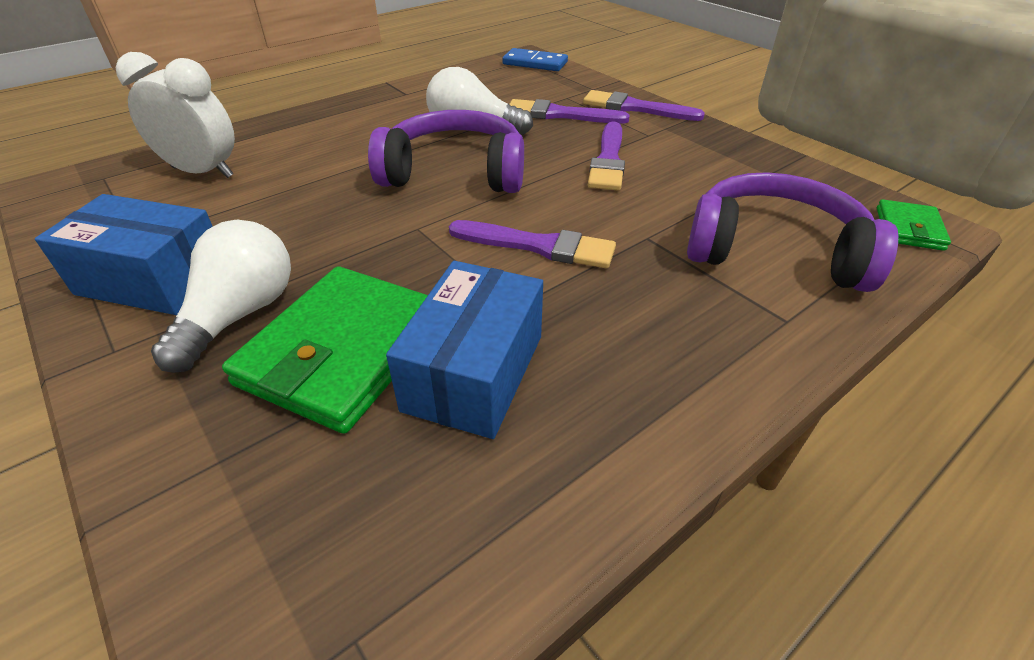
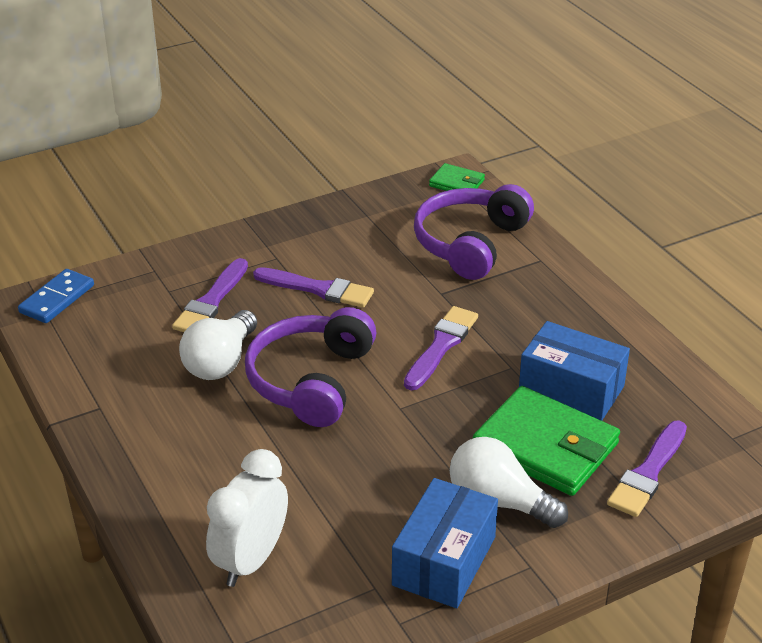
camera: 80 degrees left, 5 degrees down
(635, 108) = (216, 253): purple brush -> purple brush (648, 473)

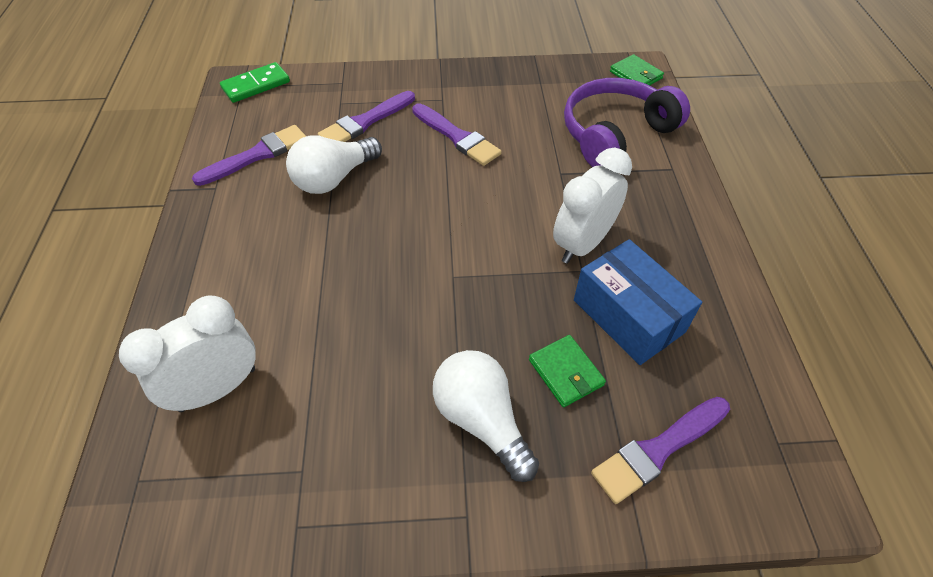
camera: 25 degrees right, 15 degrees up
(57, 299) = (256, 85): blue domino -> green domino
(311, 380) = (394, 221): purple headphones -> none
(441, 346) = (529, 225): purple brush -> purple brush (257, 155)
(444, 561) = (385, 469): blue box -> none
(498, 346) = (582, 244): none -> white clock
(545, 446) = (565, 372): green wallet -> green wallet, size x0.50

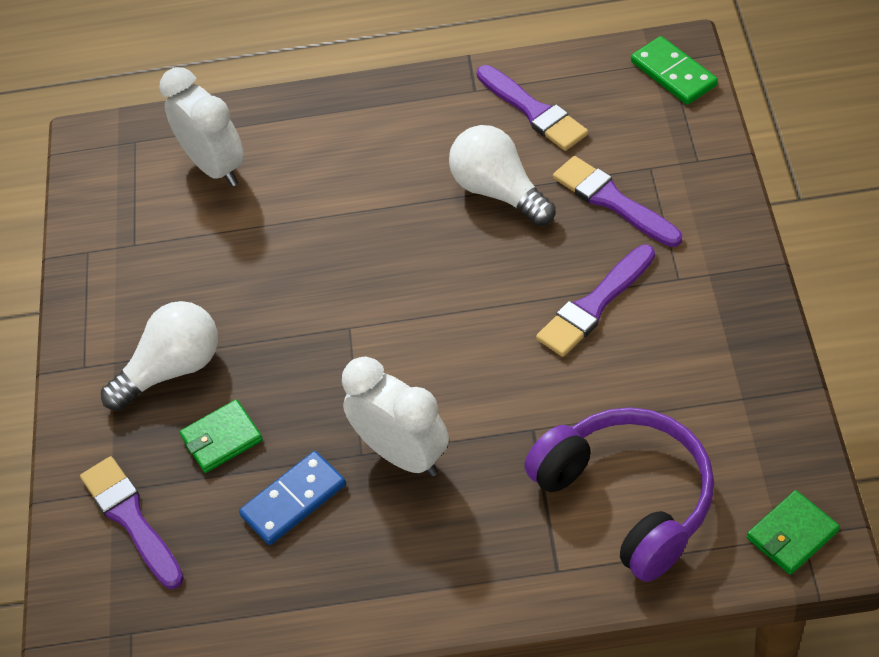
camera: 95 degrees right, 0 degrees up
(628, 316) = (293, 500): blue box -> blue domino

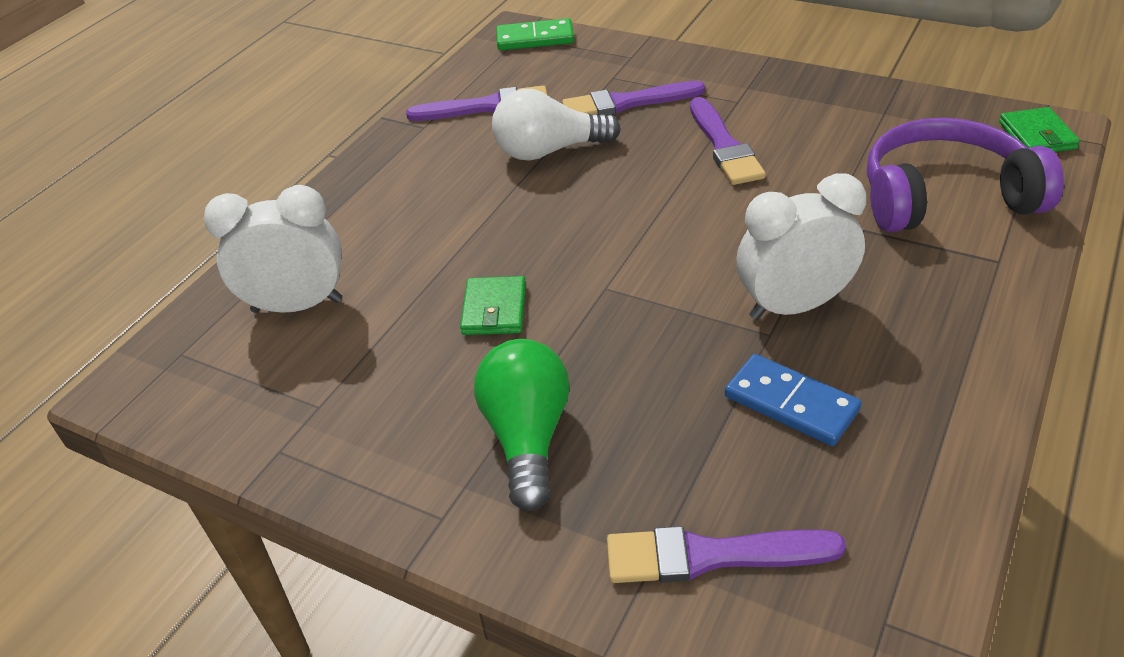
camera: 60 degrees left, 10 degrees down
(172, 369) = (527, 437): white light bulb -> green light bulb
(222, 438) = (661, 431): green wallet -> green wallet (494, 309)
(293, 500) = (791, 403): blue domino -> blue domino turned 45 degrees counterclockwise

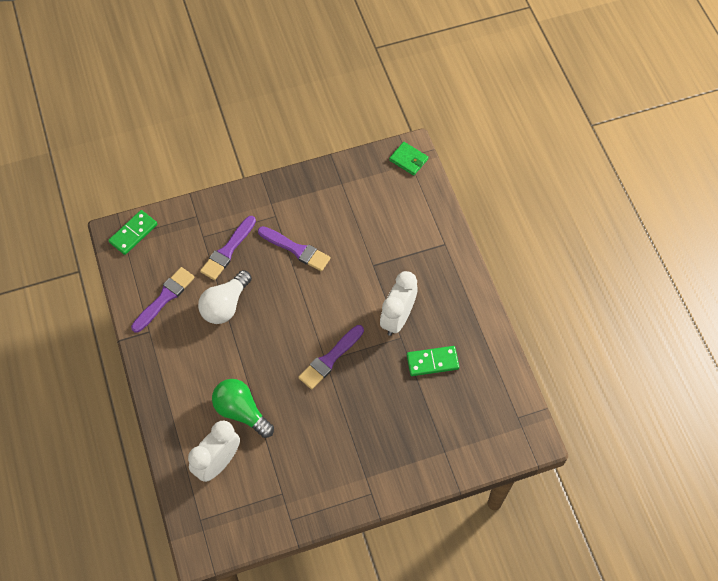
camera: 50 degrees left, 20 degrees up
(494, 309) = (296, 403): green wallet -> none
(527, 437) = (366, 443): green light bulb -> green light bulb (241, 411)
(711, 556) = (458, 436): purple brush -> purple brush (330, 359)
(791, 403) = (432, 362): blue domino -> green domino
(945, 197) = (403, 221): purple headphones -> none

